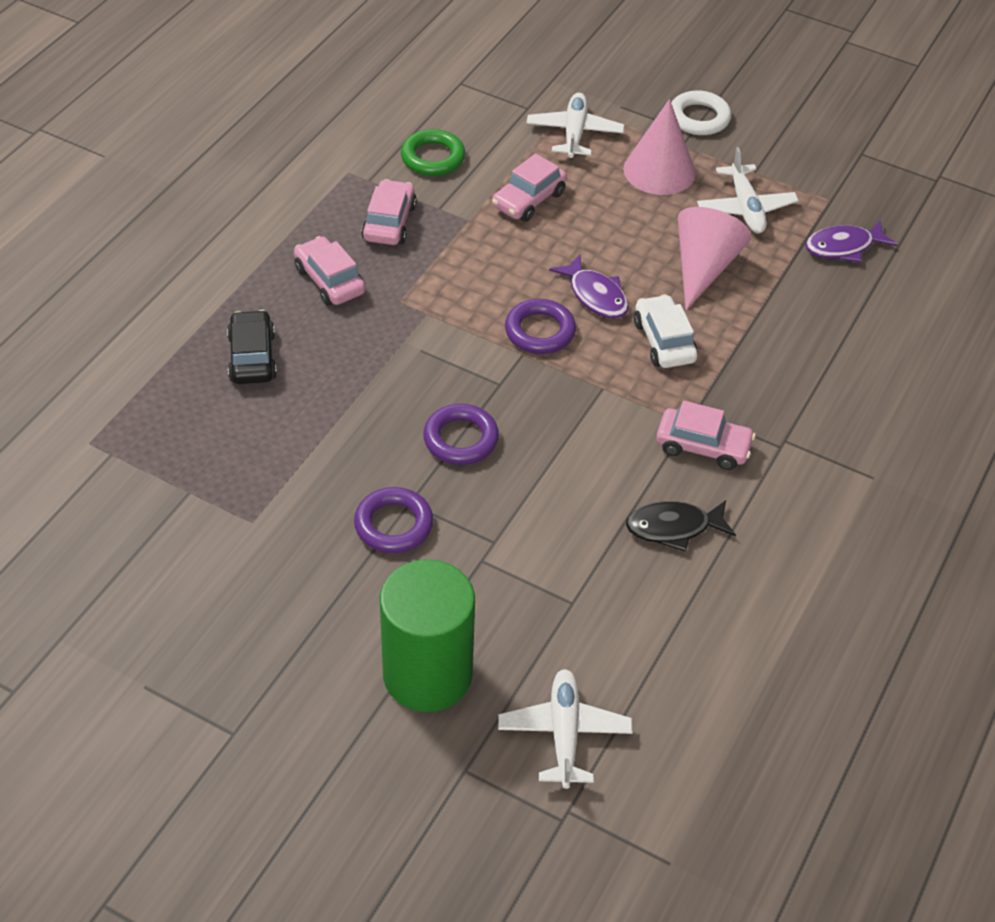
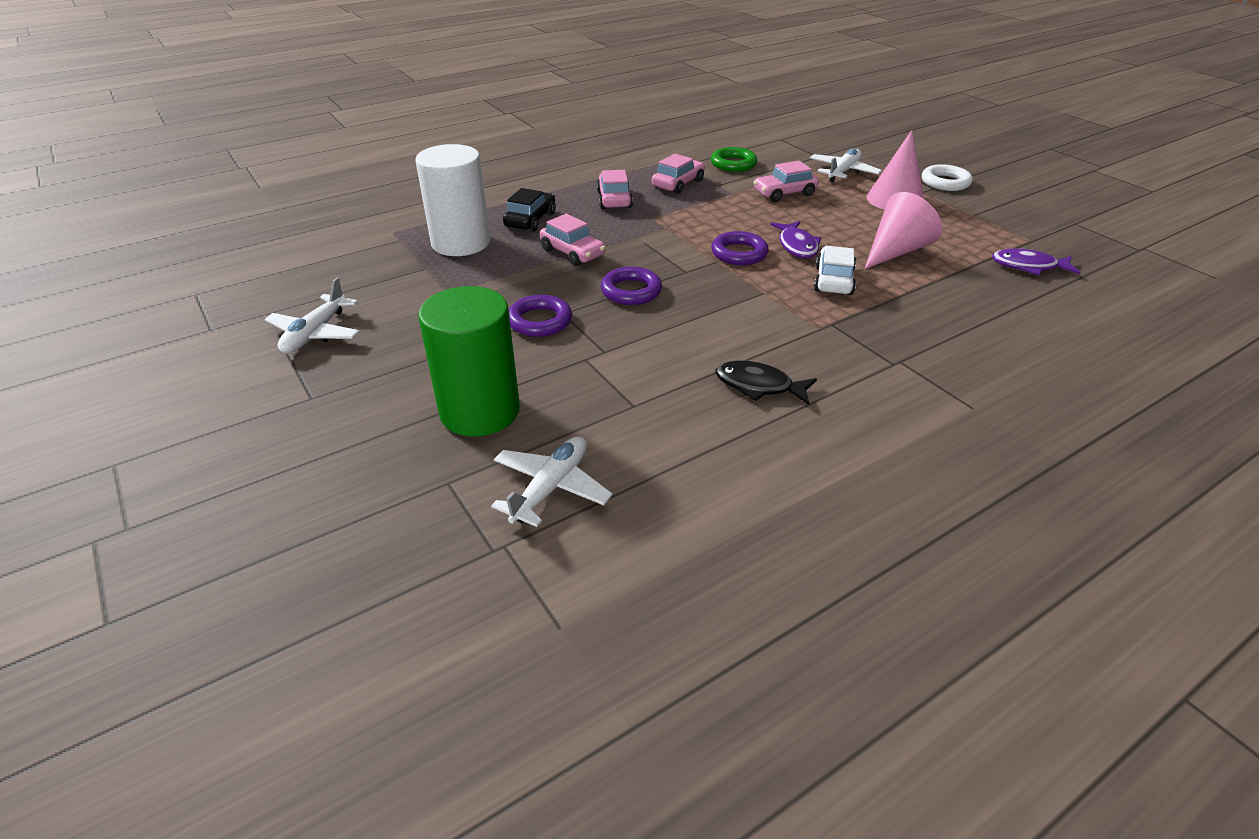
camera: 30 degrees right, 10 degrees down
(197, 431) = (461, 243): none -> white cylinder
(703, 447) = (822, 345): pink car -> pink car (572, 253)
(745, 208) = (953, 230): white plane -> white plane (315, 333)

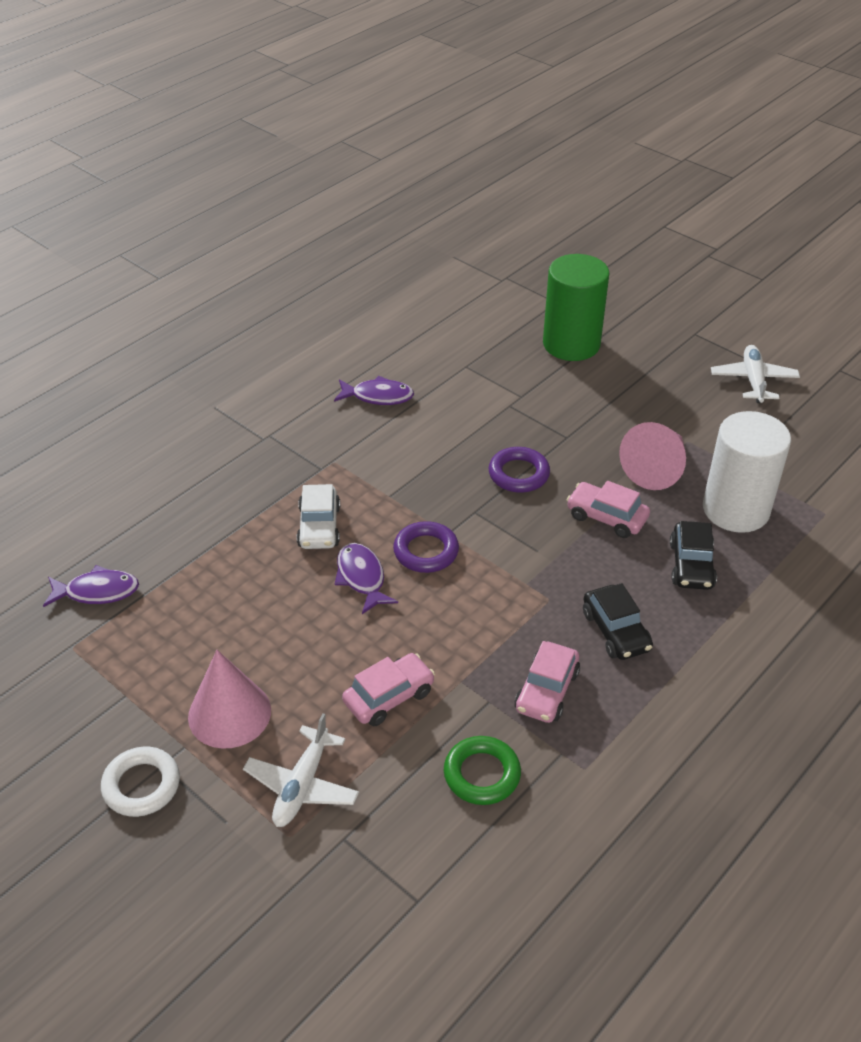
camera: 165 degrees right, 5 degrees up
(540, 321) = (581, 425): purple ring -> none
(551, 488) = (493, 309): white plane -> none
(614, 199) = (615, 631): pink car -> black car
(758, 386) = (378, 396): black fish -> purple fish
(896, 251) = (245, 591): pink cone -> pink cone (656, 468)

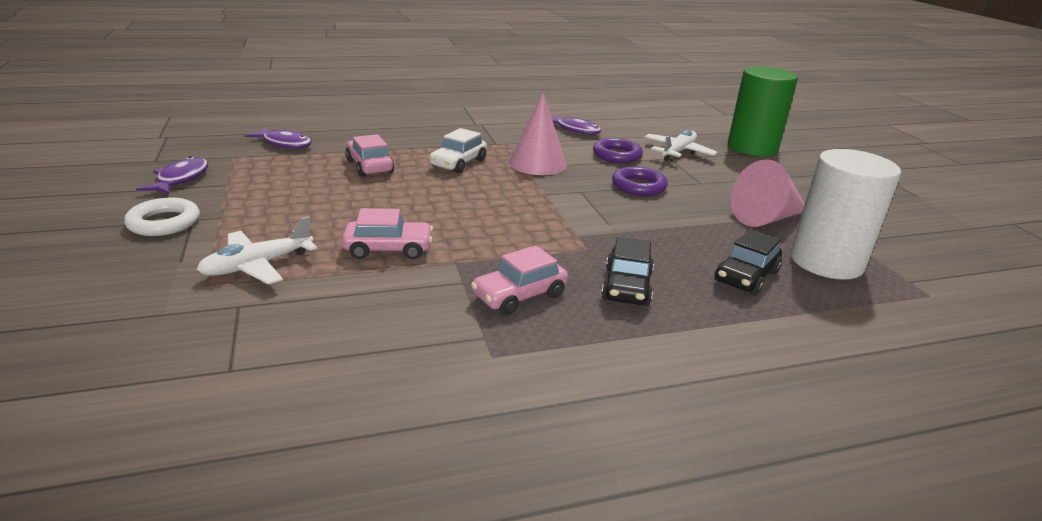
camera: 30 degrees right, 15 degrees down
(229, 713) = (271, 214): pink cone -> pink cone (537, 163)
(362, 578) = (454, 191): purple fish -> purple fish (180, 179)
(426, 551) = (518, 196): purple ring -> purple ring (617, 155)
(482, 774) = (397, 319): green ring -> none
(606, 517) = (691, 227): pink car -> pink car (369, 166)
(753, 380) = (909, 204): white plane -> white plane (678, 152)

